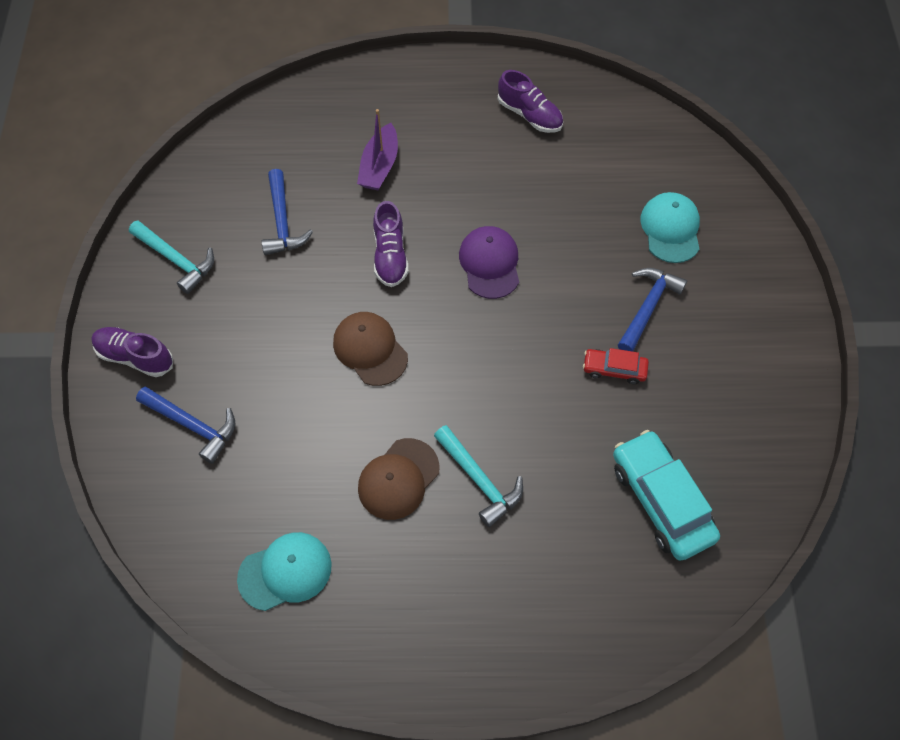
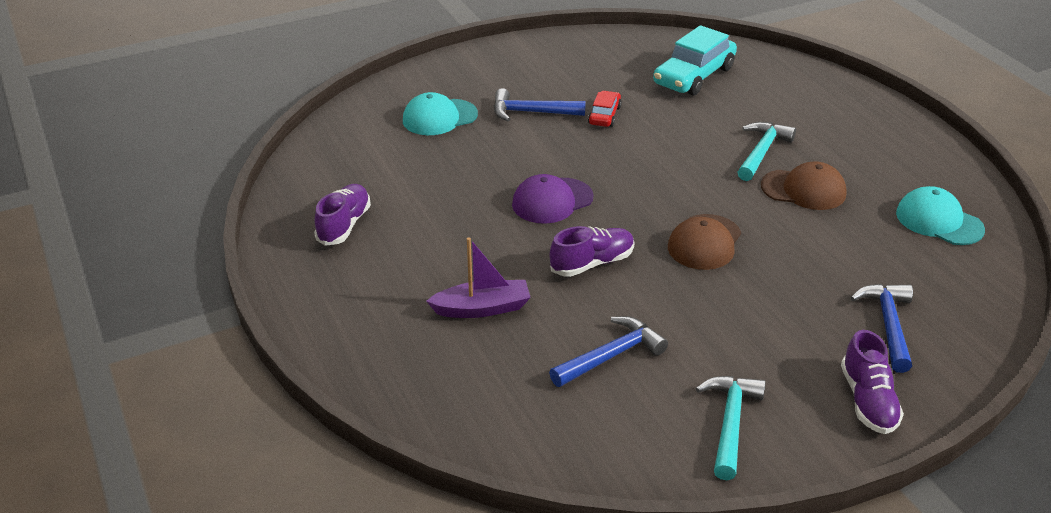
camera: 115 degrees left, 25 degrees down
(614, 369) = (604, 115): red car -> red car turned 150 degrees counterclockwise

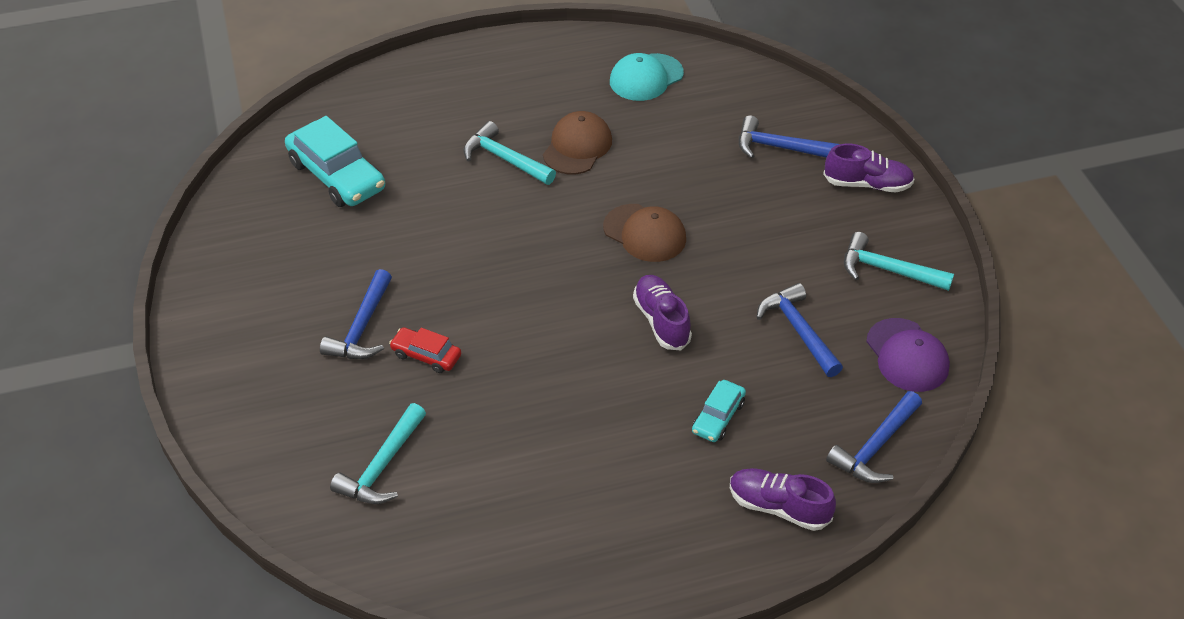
camera: 80 degrees left, 10 degrees up
(344, 225) = (547, 530): purple shoe -> purple shoe (778, 507)
(396, 141) = (382, 466): none -> turquoise hammer
(439, 117) = (341, 417): turquoise cap -> none
(467, 421) = (875, 447): none -> blue hammer
(482, 308) = (718, 417): purple boat -> turquoise car
(552, 201) = (547, 335): purple cap -> purple cap (907, 355)
(604, 115) = (392, 264): red car -> red car (426, 355)

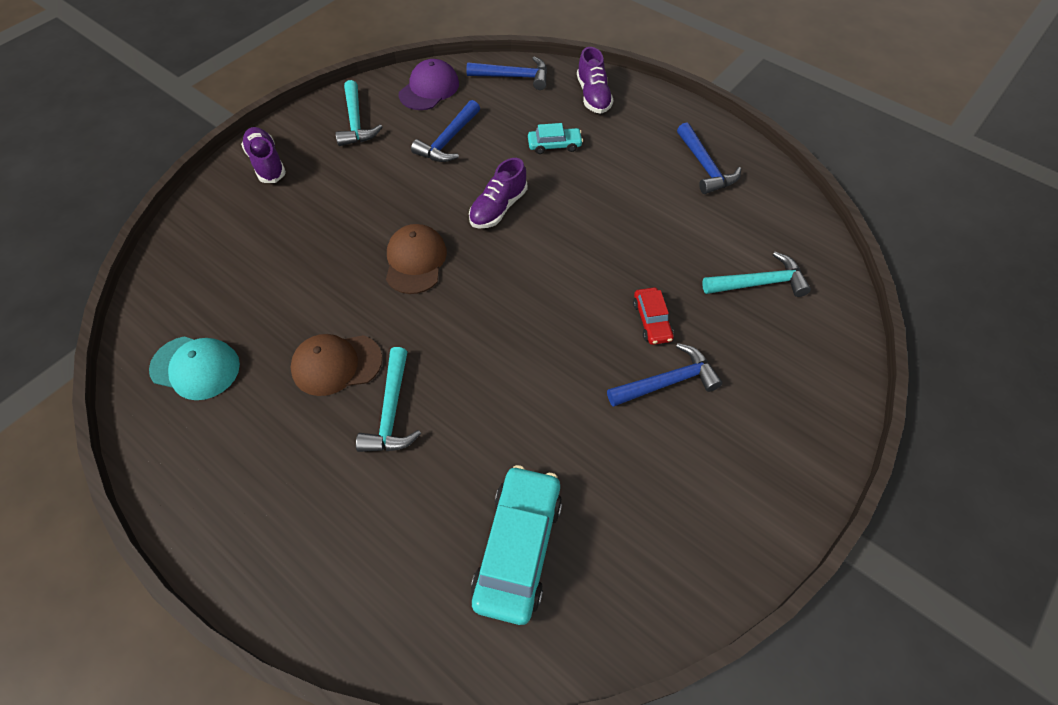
camera: 125 degrees left, 10 degrees up
(779, 147) = (251, 228): blue hammer -> blue hammer (705, 166)

